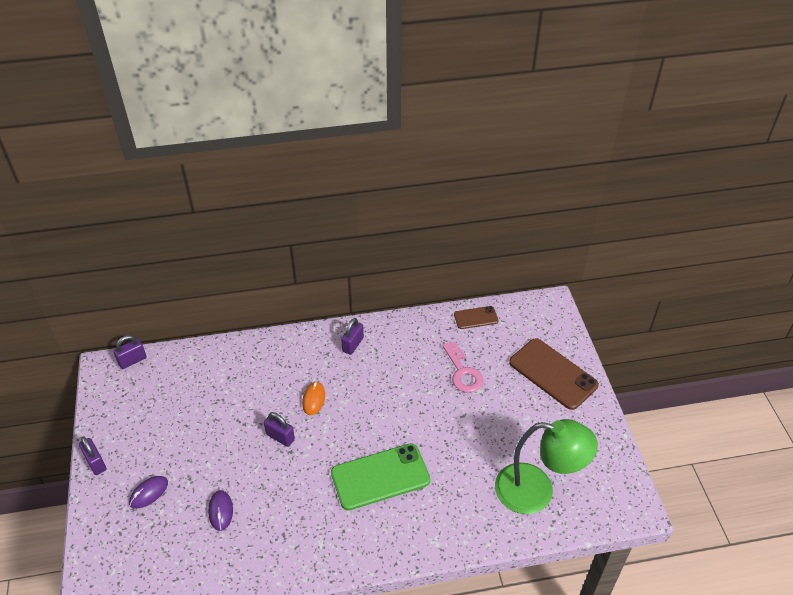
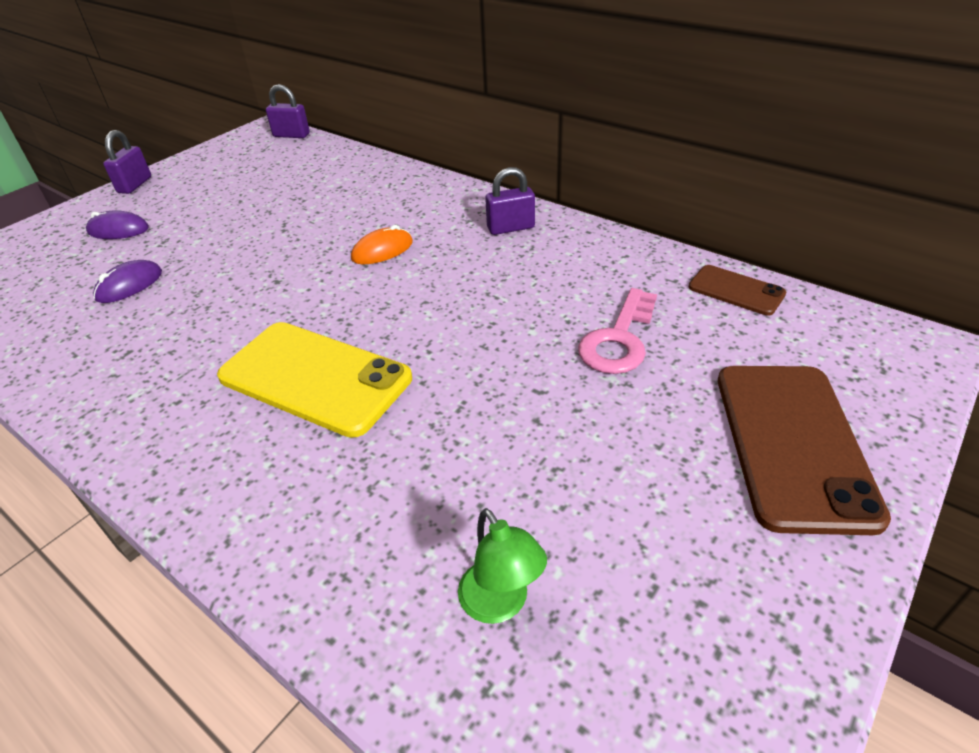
camera: 50 degrees right, 5 degrees down
(280, 437) = (291, 261): purple padlock -> none
(380, 477) = (315, 378): green phone -> yellow phone
(536, 491) = (500, 604): green lamp -> green lamp, size x0.45

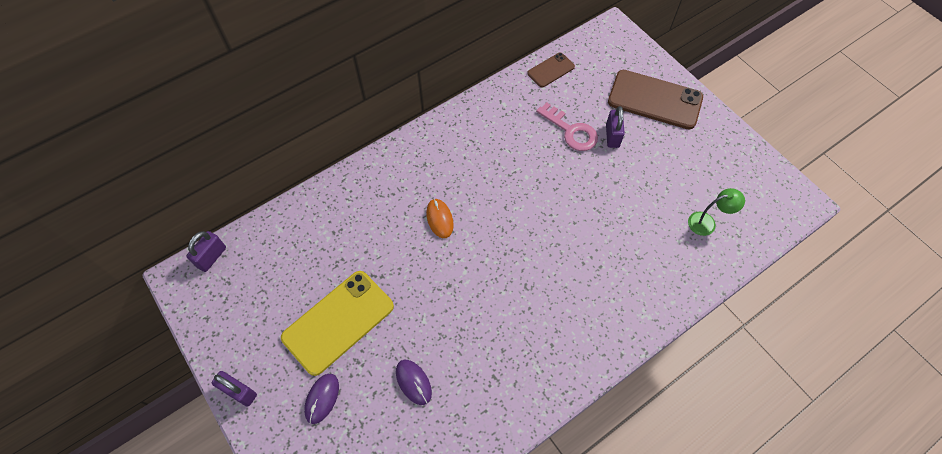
camera: 75 degrees left, 20 degrees up
(315, 378) = (555, 272): yellow phone -> yellow phone (338, 322)
(510, 228) = (445, 144): purple padlock -> purple padlock (612, 136)

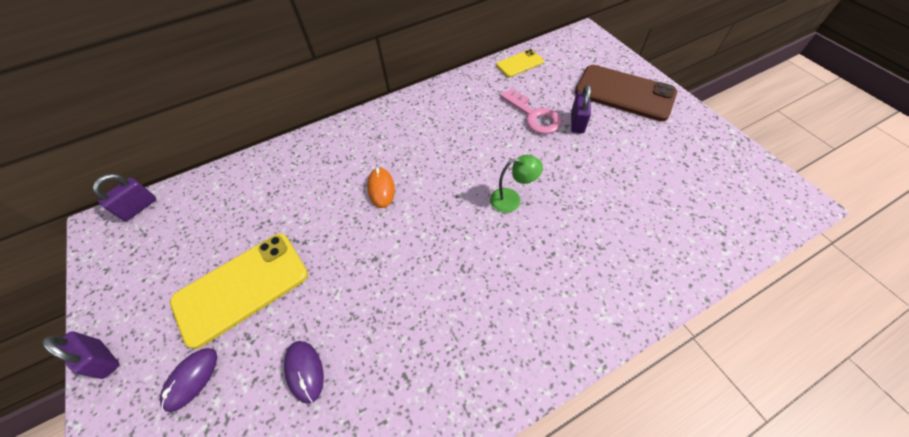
camera: 10 degrees right, 5 degrees down
(551, 70) = (520, 63): brown phone -> yellow phone
(707, 222) = (683, 215): green lamp -> green lamp (512, 199)

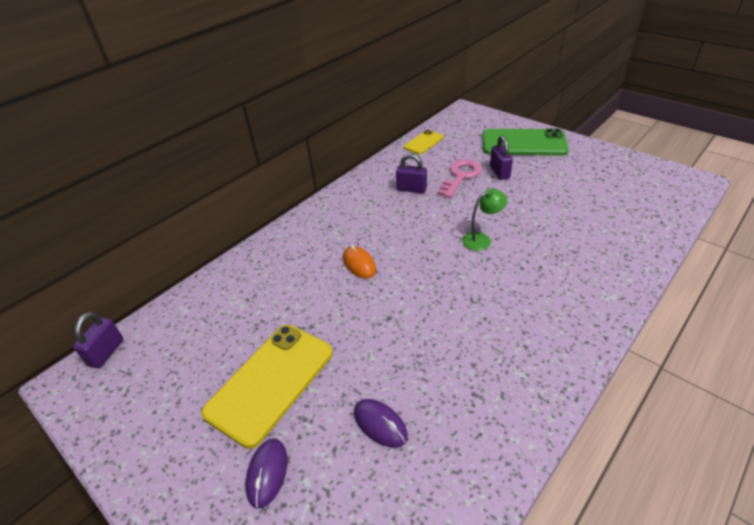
camera: 20 degrees left, 15 degrees down
(103, 359) = (153, 494): purple padlock -> purple padlock (411, 189)
(534, 116) = (461, 176): pink key -> pink key turned 90 degrees counterclockwise
(624, 93) = (523, 143): brown phone -> green phone

